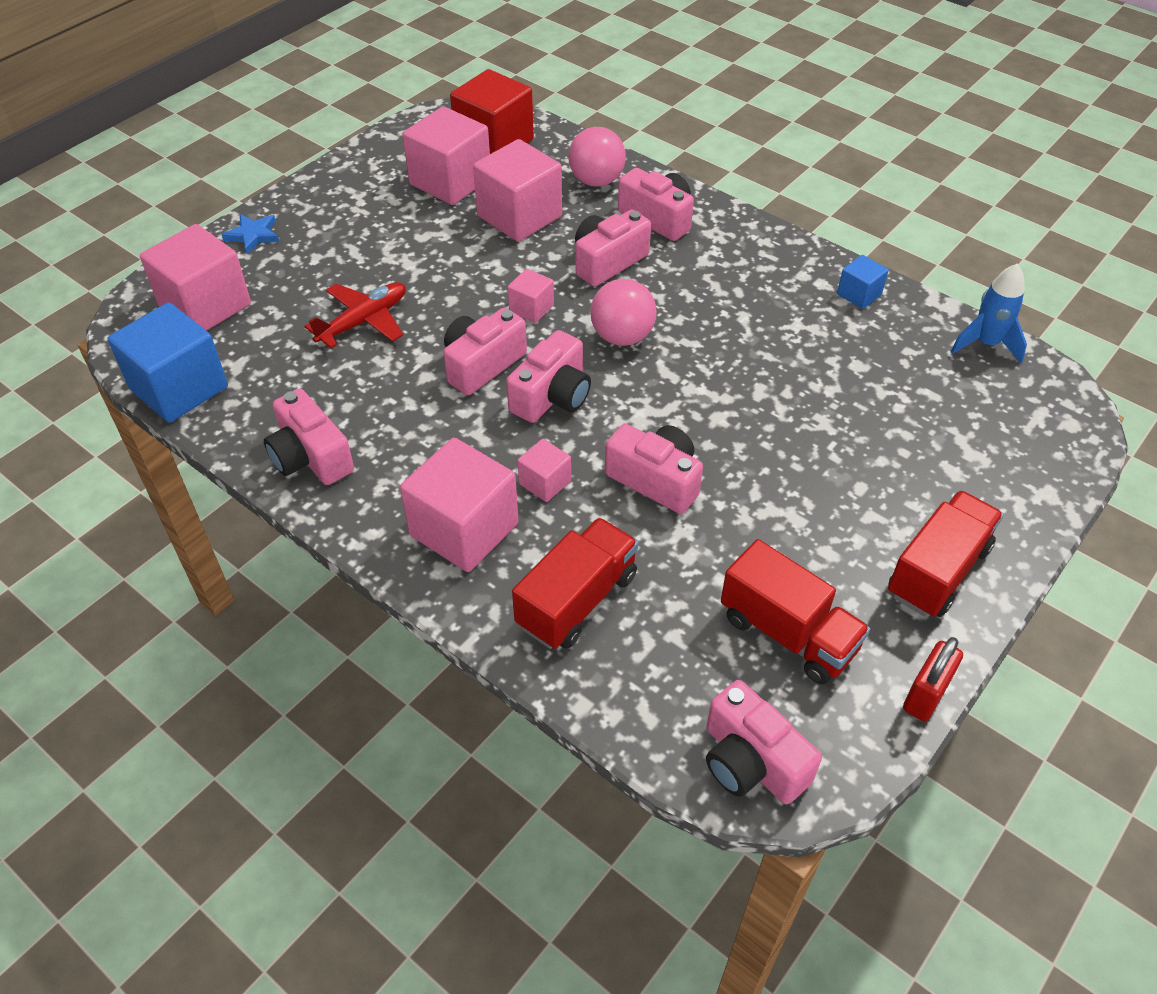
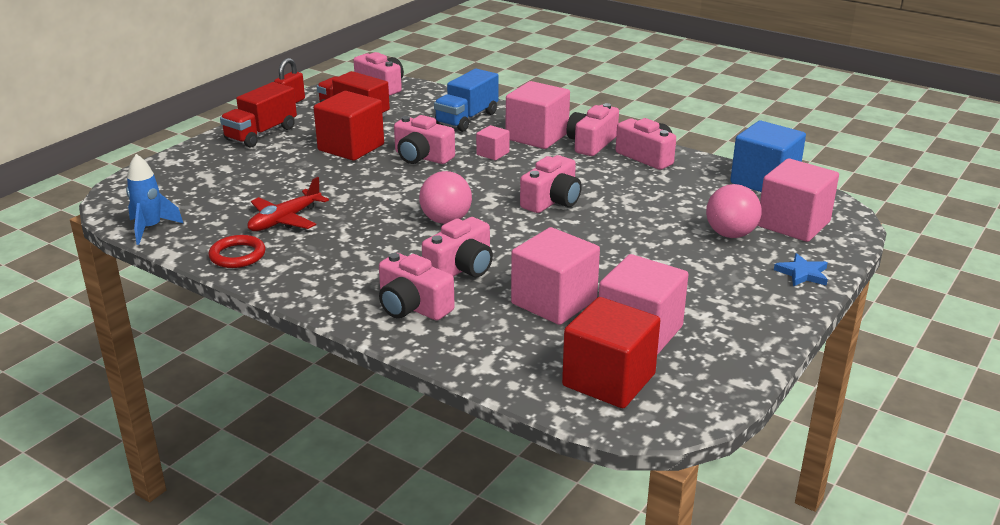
camera: 175 degrees right, 20 degrees down
(364, 321) = (657, 220): red plane -> red plane (285, 220)
(531, 308) = (523, 234): pink cube -> none
(552, 396) = (495, 188): pink camera -> pink camera (591, 143)
(577, 600) = (467, 119): red truck -> blue truck
(596, 181) = (479, 340): pink ball -> pink ball (730, 234)
(772, 516) = (351, 147): none -> red cube
(859, 294) = (237, 255): blue cube -> red ring

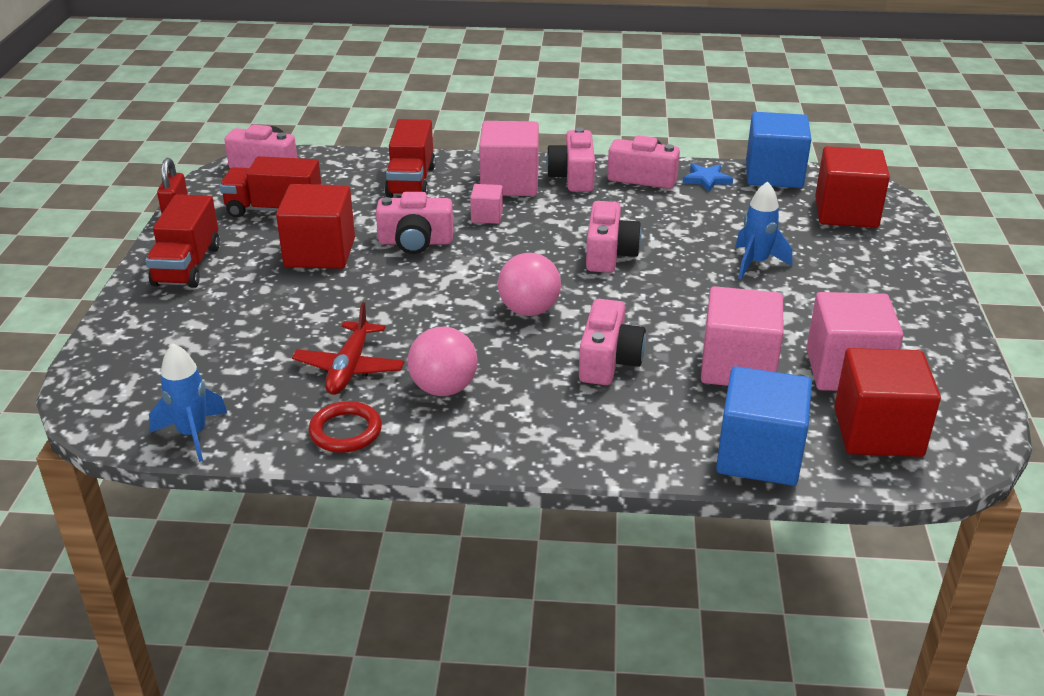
camera: 30 degrees left, 5 degrees up
(412, 307) = (611, 423): pink camera -> none
(467, 119) = (411, 182): blue truck -> red truck
(493, 363) = (759, 455): none -> blue cube
(663, 238) = (756, 263): none -> blue rocket
(730, 234) = (807, 240): pink ball -> pink ball (444, 388)
(793, 224) = (846, 212): pink cube -> red cube
(802, 273) = (908, 261): blue star -> blue star (706, 180)

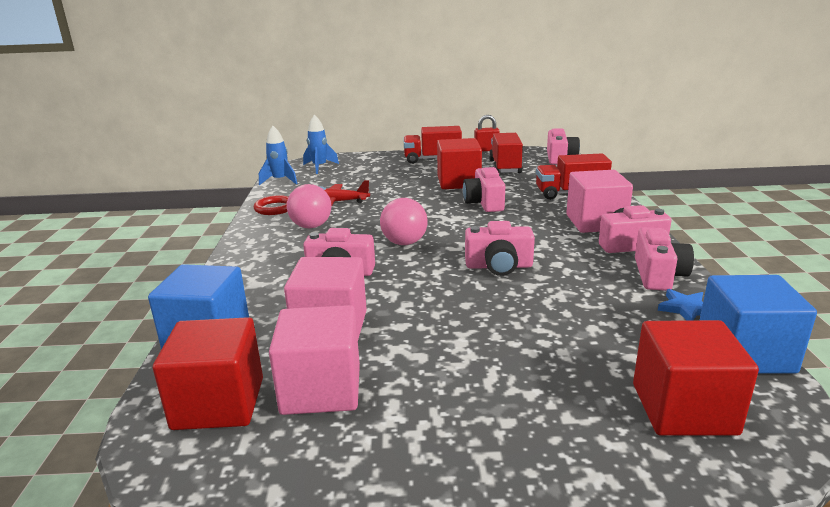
camera: 85 degrees right, 10 degrees down
(487, 216) = (535, 219): pink cube -> none
(756, 263) = (516, 338): blue rocket -> blue rocket (319, 167)

